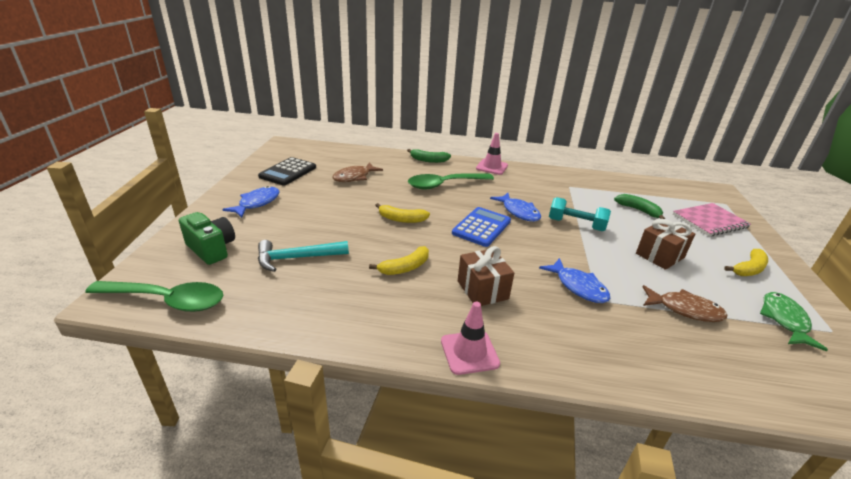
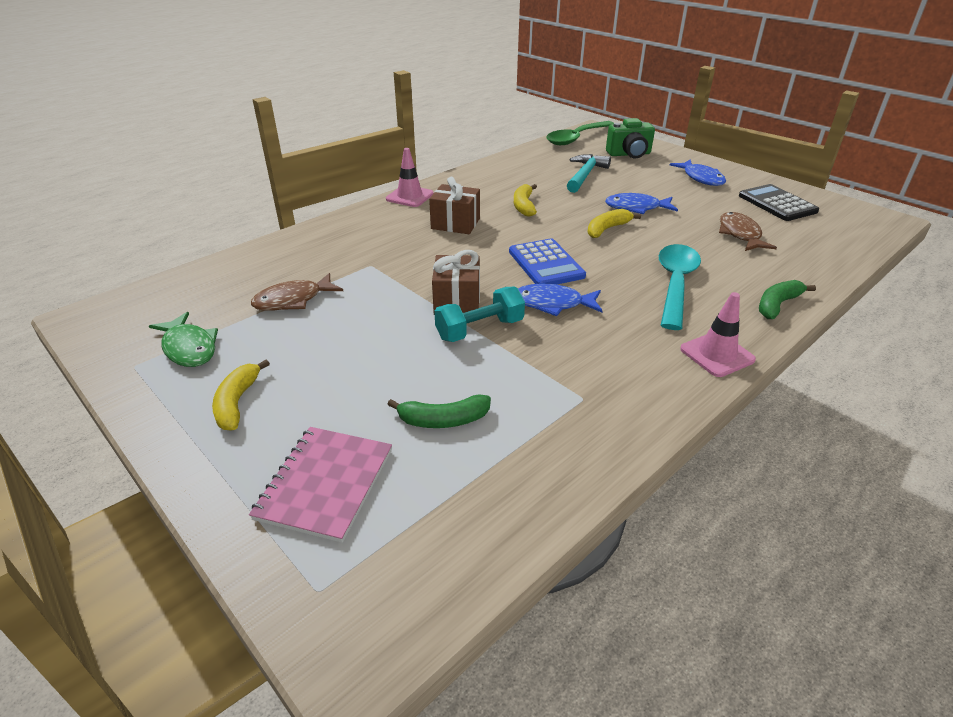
camera: 130 degrees right, 5 degrees up
(444, 185) = (675, 284): green spoon -> turquoise spoon
(578, 286) = (396, 265): blue fish -> blue fish (636, 208)
(660, 255) = (354, 349): brown gift -> brown gift (457, 301)

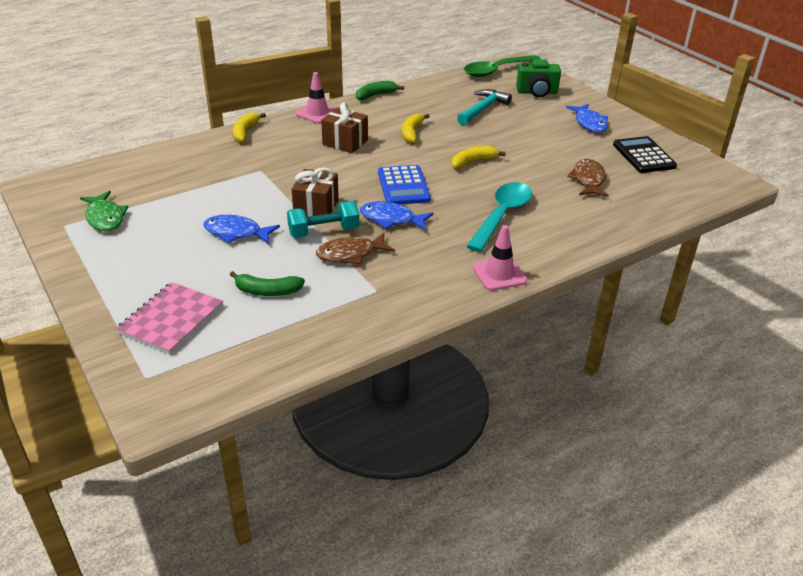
camera: 10 degrees right, 0 degrees up
(237, 403) = (128, 260): yellow banana -> yellow banana (245, 132)
(293, 300) = (191, 191): brown fish -> brown fish (350, 254)
(636, 208) = (511, 145): blue fish -> blue fish (236, 233)
(777, 305) = (576, 243): green banana -> green banana (375, 95)

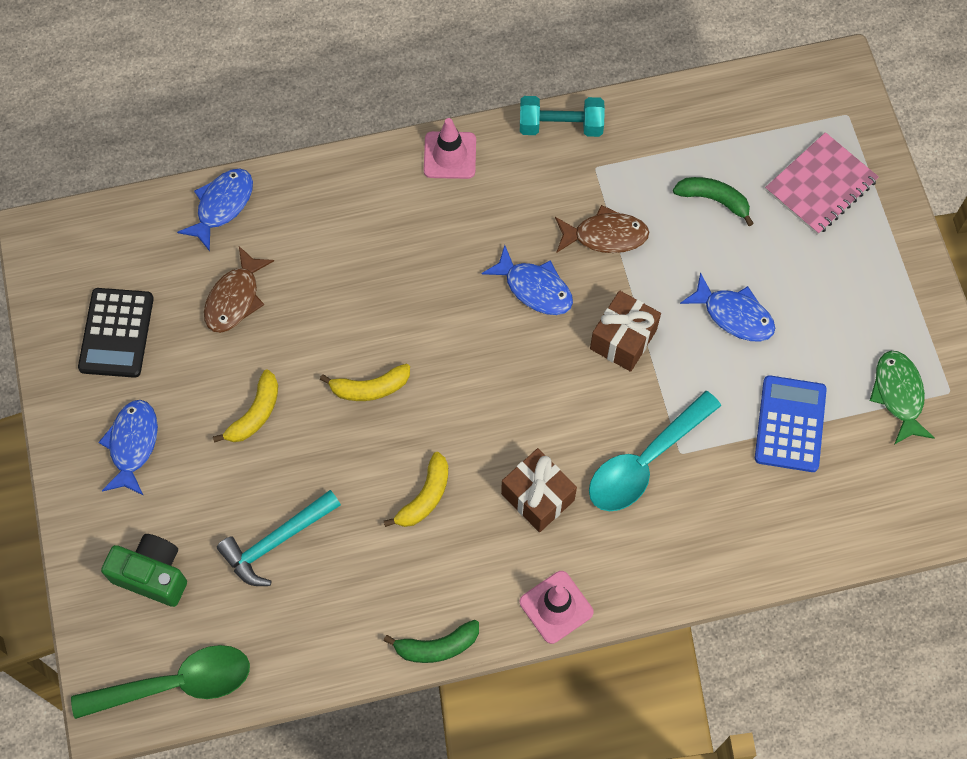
camera: 160 degrees left, 30 degrees up
(245, 132) = (686, 575): yellow banana -> yellow banana (255, 413)
(324, 232) = (626, 287): turquoise dumbbell -> turquoise dumbbell (560, 126)
(403, 186) = (492, 356): blue calculator -> blue calculator (790, 424)
(502, 216) = (393, 256): turquoise spoon -> turquoise spoon (645, 462)
(640, 216) = (222, 206): none -> blue fish

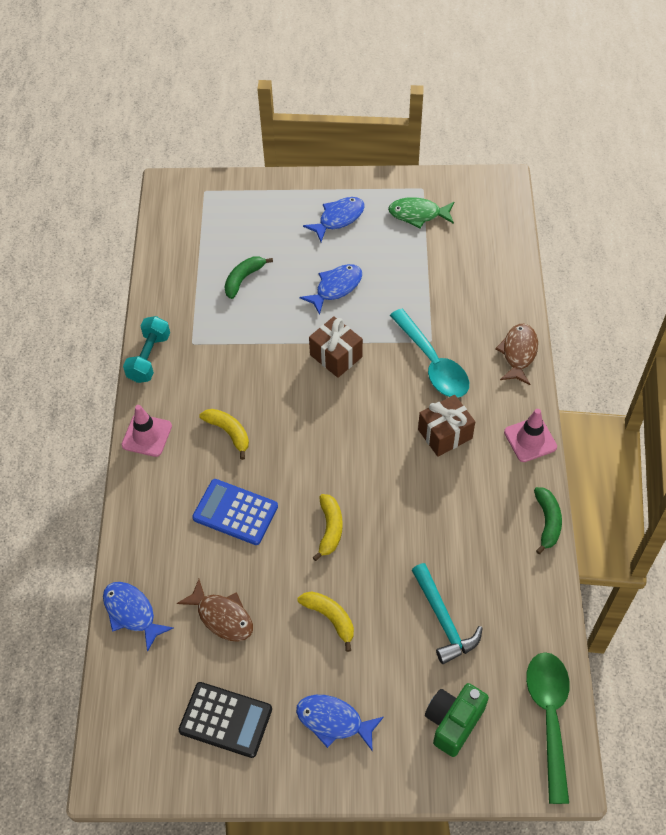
camera: 75 degrees left, 10 degrees down
(425, 496) = (428, 507): yellow banana -> yellow banana (228, 432)
(534, 288) = (278, 402): blue fish -> blue fish (338, 218)
(605, 235) = (250, 349): brown fish -> brown fish (518, 353)
(790, 424) = (424, 275): blue calculator -> blue calculator (235, 512)
(820, 185) = (253, 218): pink notebook -> none

